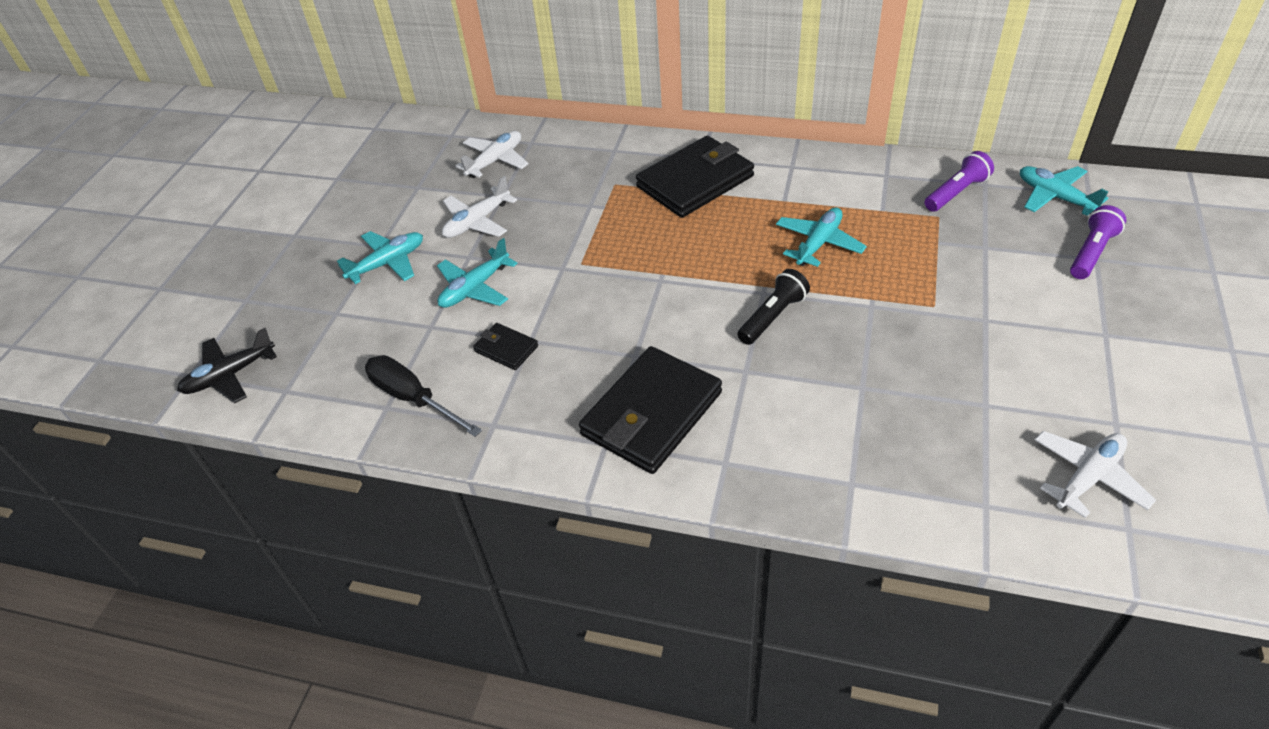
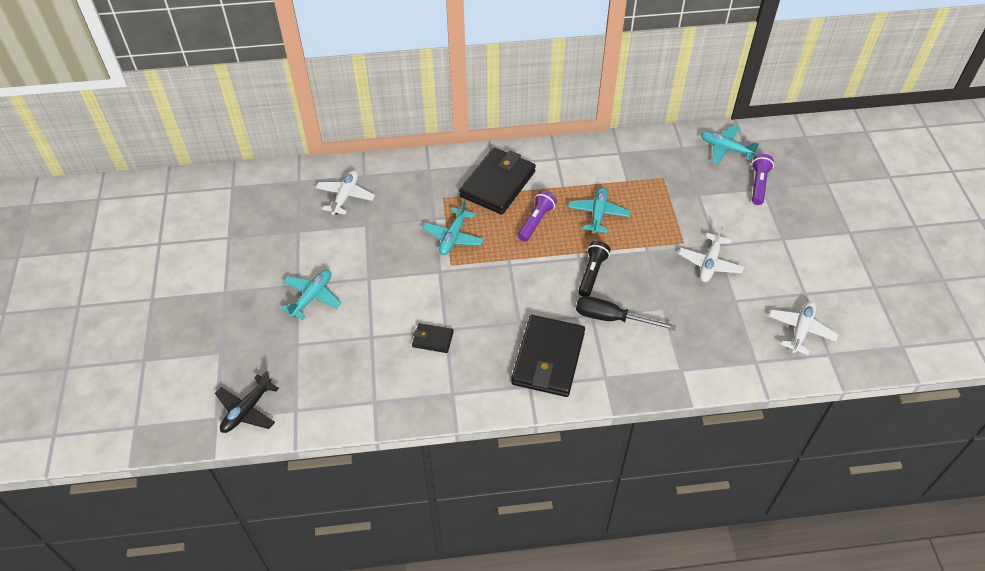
camera: 25 degrees left, 5 degrees up
(413, 398) = (389, 390): black screwdriver -> black screwdriver (611, 318)
(475, 288) = (387, 301): turquoise plane -> turquoise plane (453, 237)
(477, 222) = (359, 249): white plane -> white plane (710, 263)
(956, 192) = (667, 157): purple flashlight -> purple flashlight (536, 221)

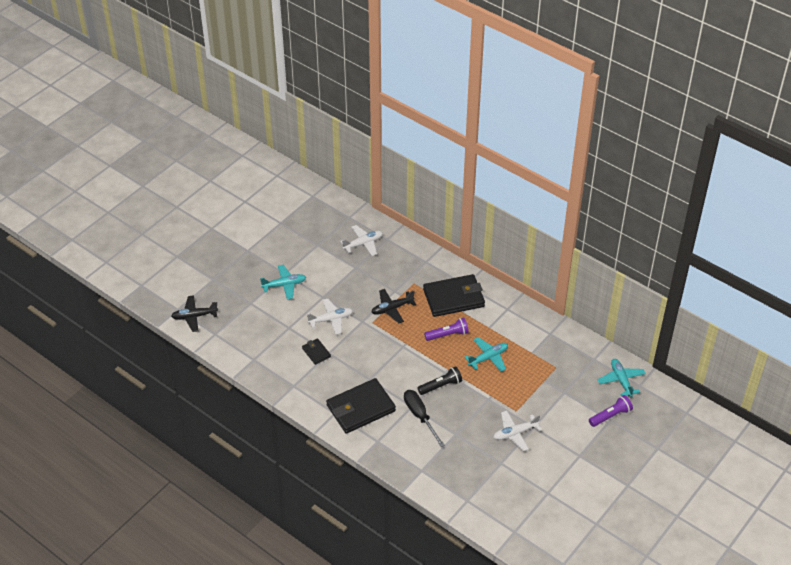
camera: 45 degrees right, 5 degrees down
(453, 237) = (392, 309): turquoise plane -> black plane
(801, 330) = (516, 507): white plane -> white plane (331, 319)

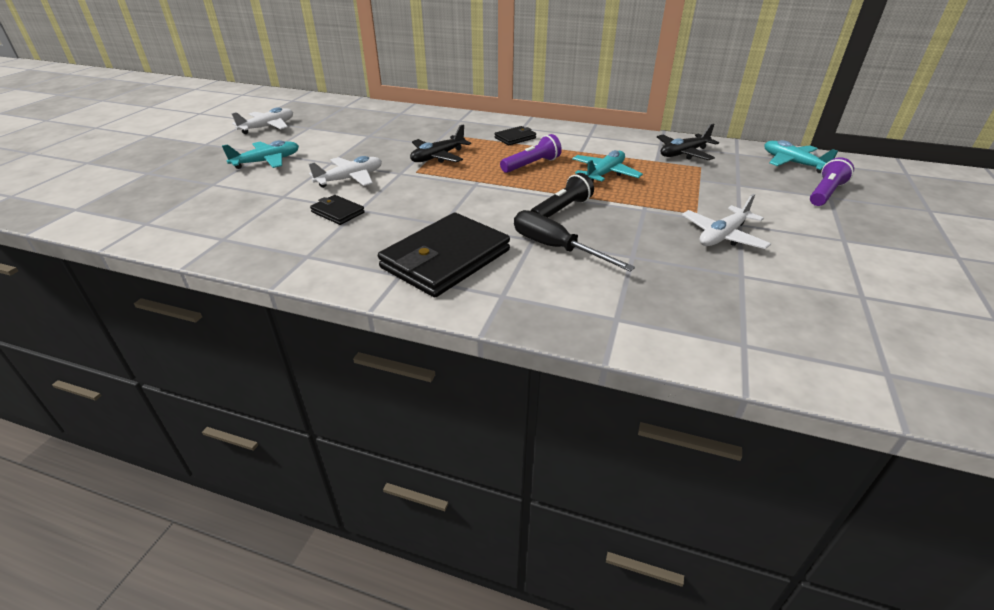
camera: 20 degrees left, 10 degrees down
(194, 316) = (107, 211): black plane -> black plane (683, 153)
(363, 244) = (371, 119): white plane -> white plane (268, 127)
(453, 298) = (515, 138): black wallet -> black wallet, size x0.47

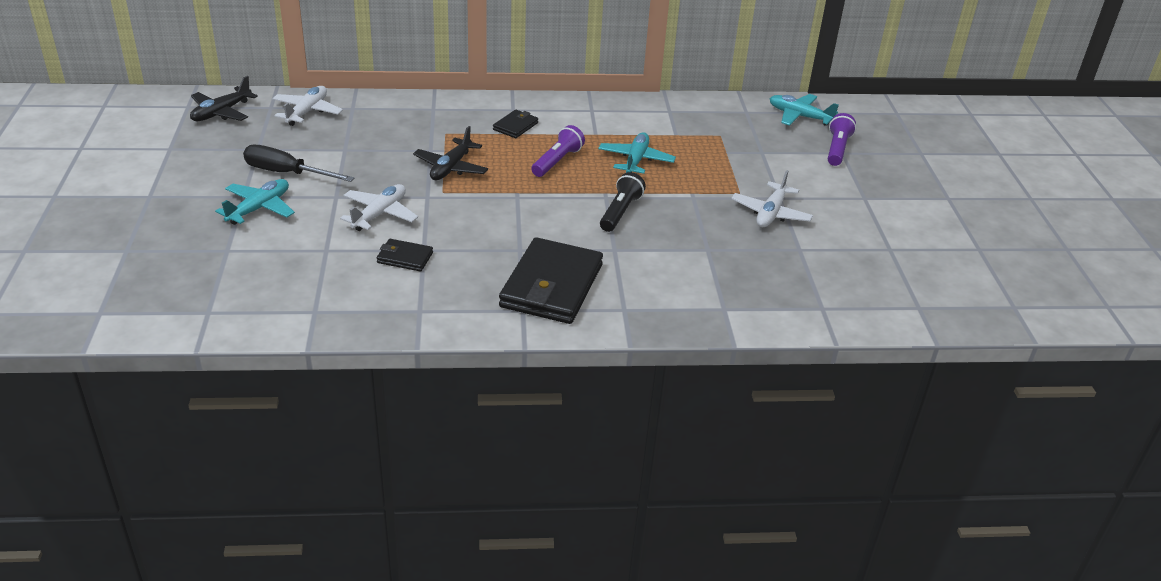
camera: 25 degrees left, 0 degrees up
(268, 127) = (204, 156): white plane -> white plane (307, 112)
(555, 248) = (639, 254): black screwdriver -> black screwdriver (286, 173)
(683, 153) = (697, 120): black plane -> black plane (221, 112)

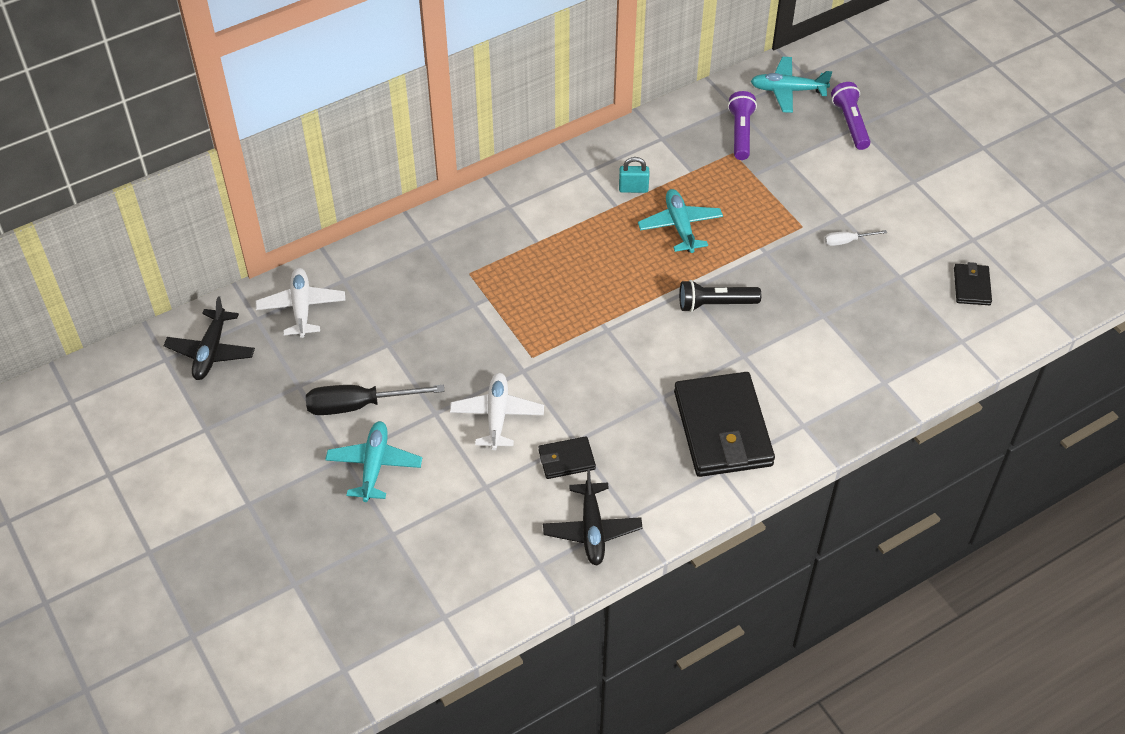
camera: 25 degrees left, 15 degrees up
(451, 167) = (514, 320): black plane -> black plane (592, 529)
(515, 126) = (530, 230): black wallet -> black wallet (972, 286)
(557, 161) = (608, 262): purple flashlight -> purple flashlight (740, 133)
(619, 129) = (633, 189): none -> turquoise padlock
(620, 212) = (715, 304): black flashlight -> black flashlight turned 90 degrees counterclockwise
(771, 213) = (847, 241): white plane -> white screwdriver

